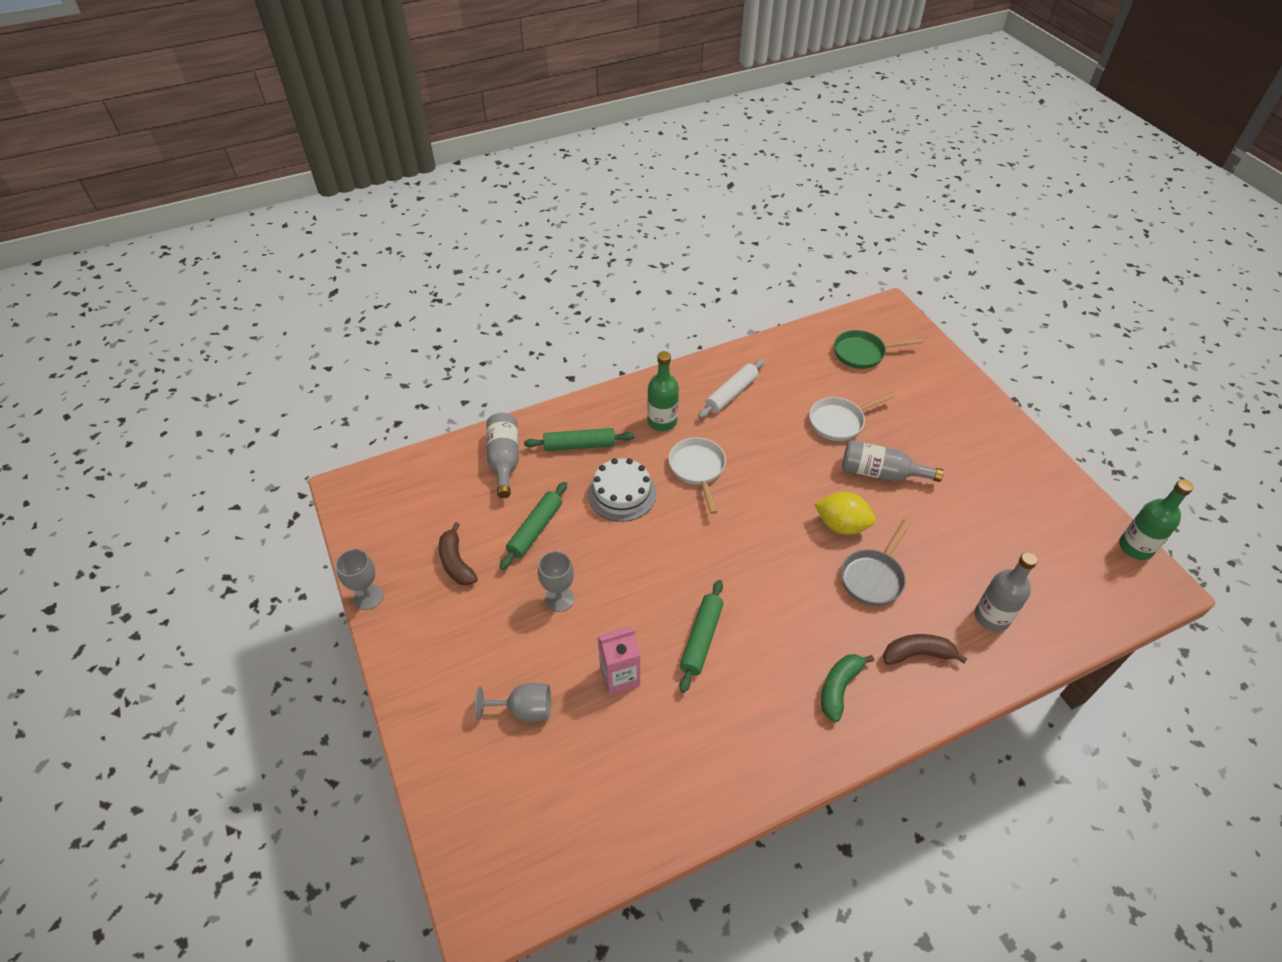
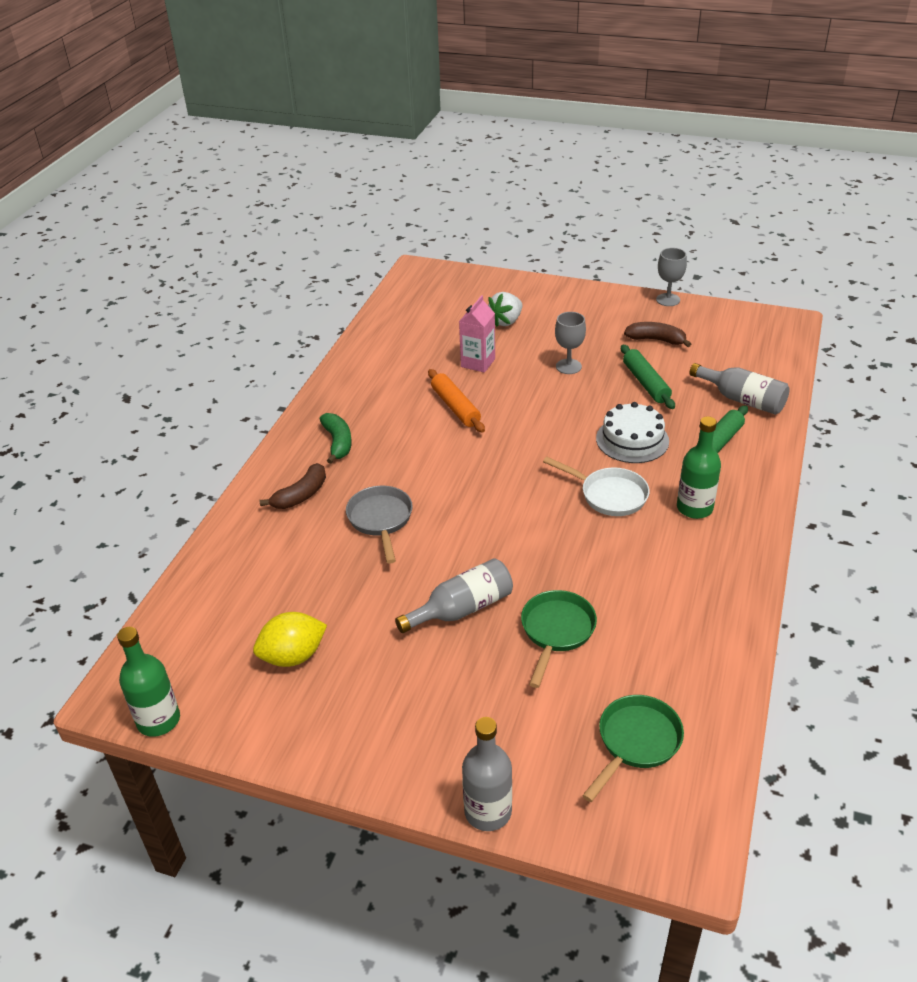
camera: 135 degrees right, 10 degrees down
(524, 710) = (506, 321): grey goblet -> white strawberry
(701, 639) = (455, 407): green rolling pin -> orange rolling pin
(731, 394) = (684, 578): white rolling pin -> none
(839, 421) = (556, 631): white pan -> green pan
(841, 525) = (446, 539): yellow lemon -> yellow lemon (293, 656)
(991, 617) = (262, 558): grey bottle -> grey bottle (488, 811)

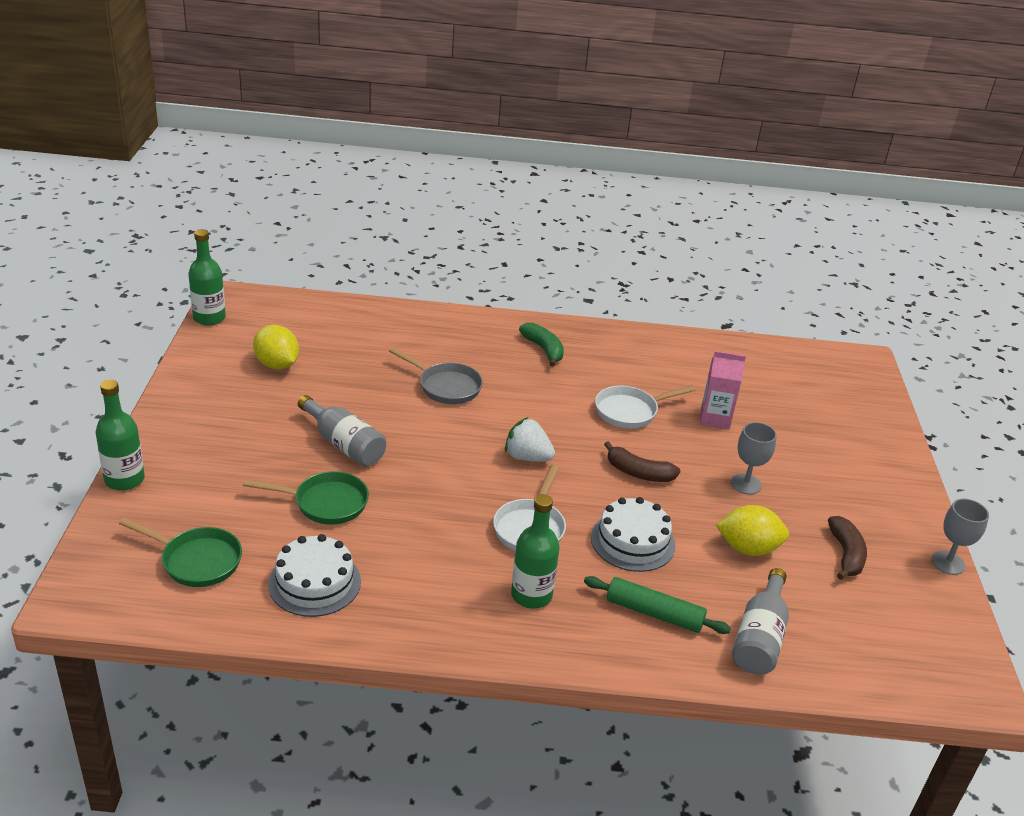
camera: 70 degrees right, 5 degrees down
(301, 495) = (465, 340): brown banana -> brown banana (638, 473)
(338, 442) = (544, 349): green banana -> green banana turned 90 degrees counterclockwise
(381, 520) = (446, 386): grey pan -> grey pan turned 60 degrees clockwise
(455, 407) = (630, 411): orange rolling pin -> white pan
(488, 811) = (124, 479): grey bottle -> green bottle
(506, 321) = (806, 431): white strawberry -> white strawberry (527, 457)
(646, 383) = (748, 548): green rolling pin -> yellow lemon
(673, 648) = (314, 582): none -> white cake

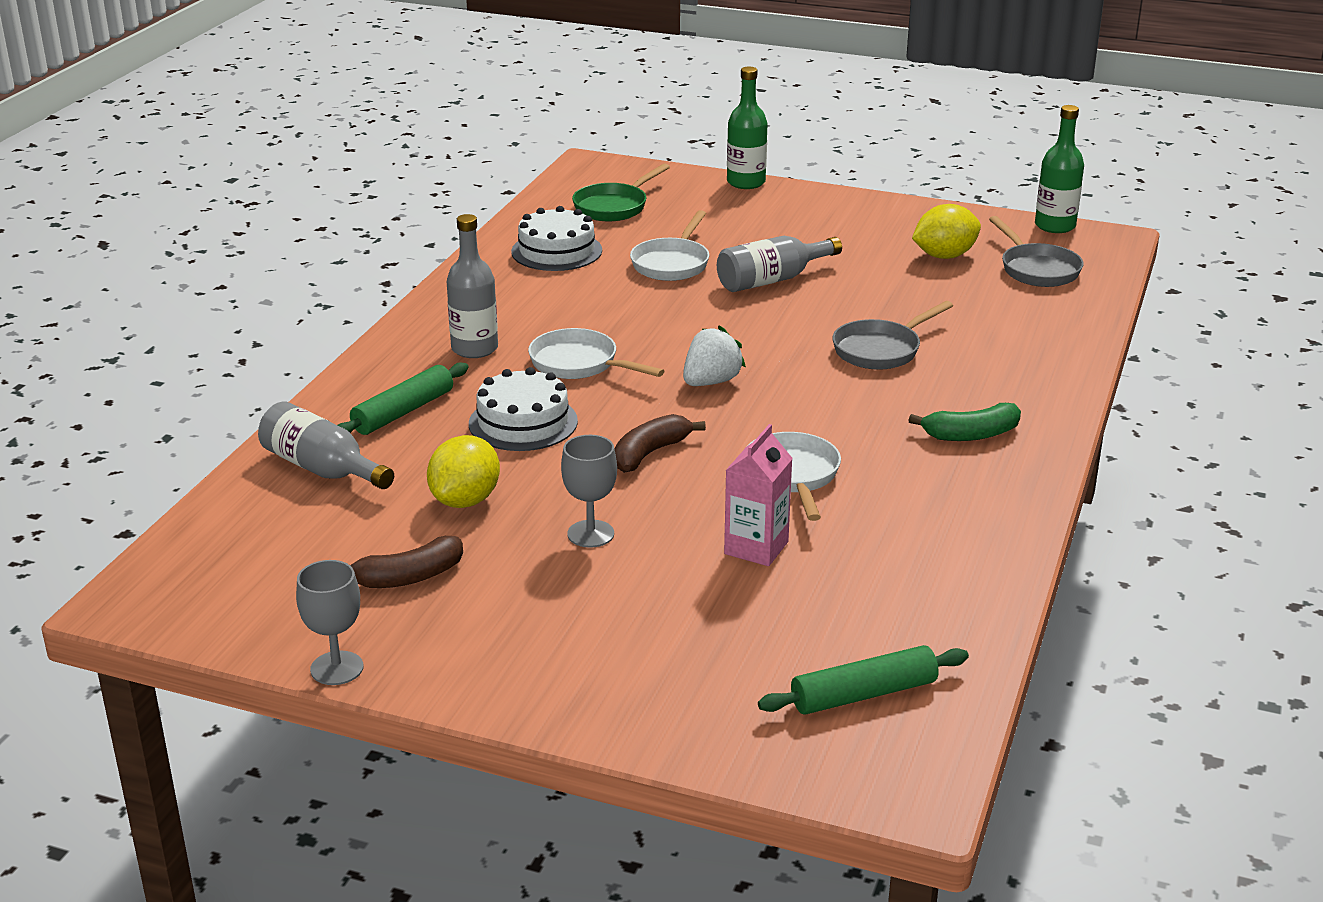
camera: 110 degrees right, 5 degrees down
(292, 326) = (1037, 269): none -> grey pan
(325, 503) = (672, 263): green pan -> white pan
(531, 595) = (474, 349): green bottle -> grey bottle
(811, 375) = (864, 694): none -> green rolling pin
(846, 554) = (408, 577): brown banana -> brown banana turned 45 degrees counterclockwise

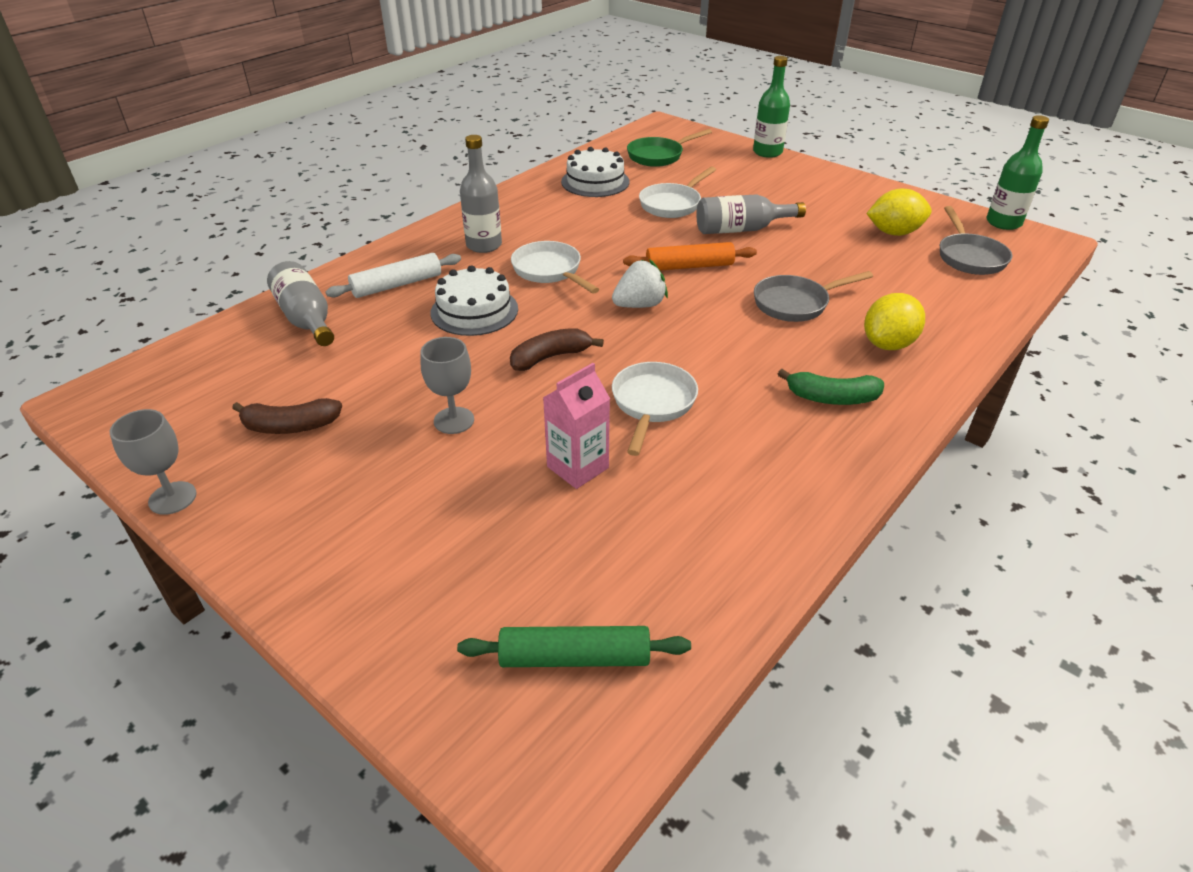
camera: 20 degrees right, 10 degrees up
(403, 412) = (397, 285): green rolling pin -> white rolling pin
(465, 500) = (383, 368): yellow lemon -> yellow lemon (888, 344)
(739, 331) = (689, 266): none -> orange rolling pin

